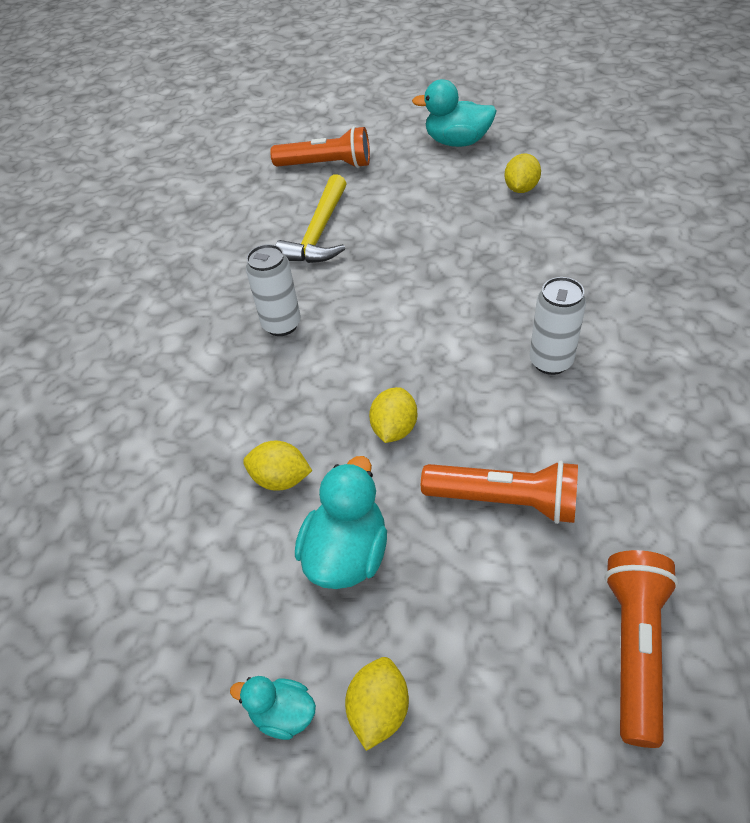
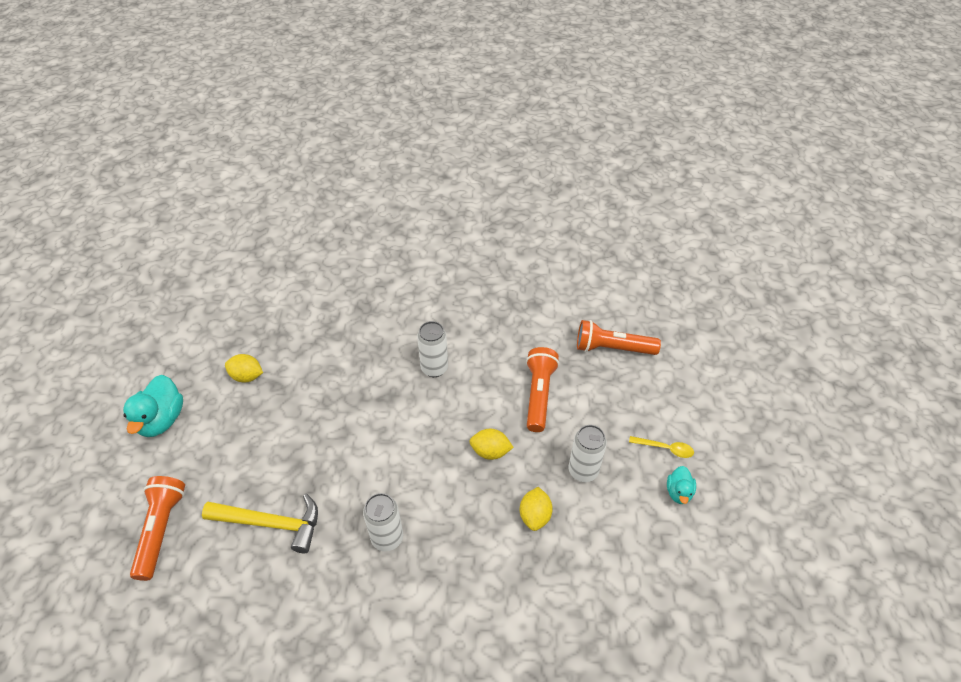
camera: 100 degrees left, 0 degrees up
(347, 553) = (583, 471): turquoise duck -> white can
(379, 710) = (665, 448): yellow lemon -> yellow spoon

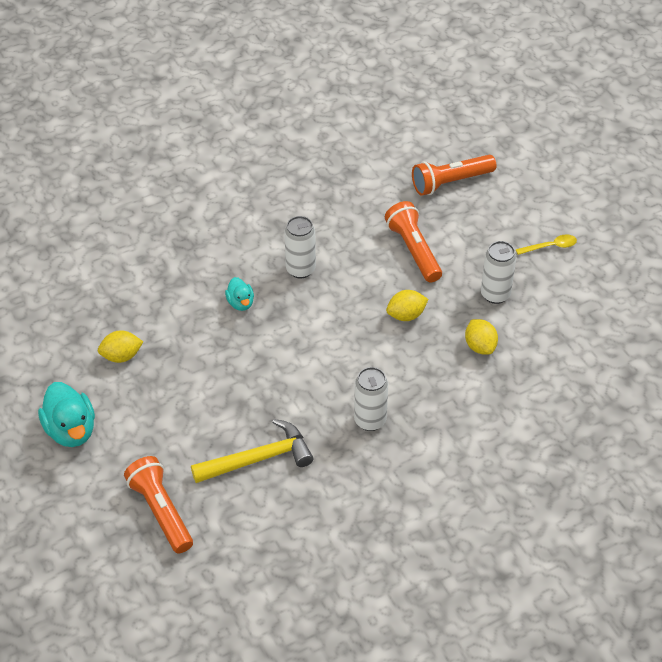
camera: 30 degrees left, 0 degrees up
(678, 492) = (582, 275): turquoise duck -> turquoise duck (240, 303)

